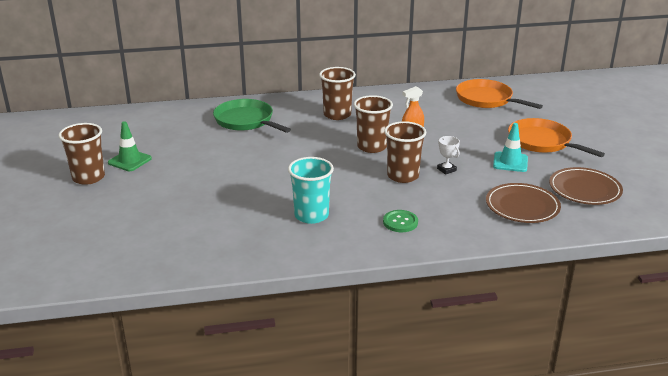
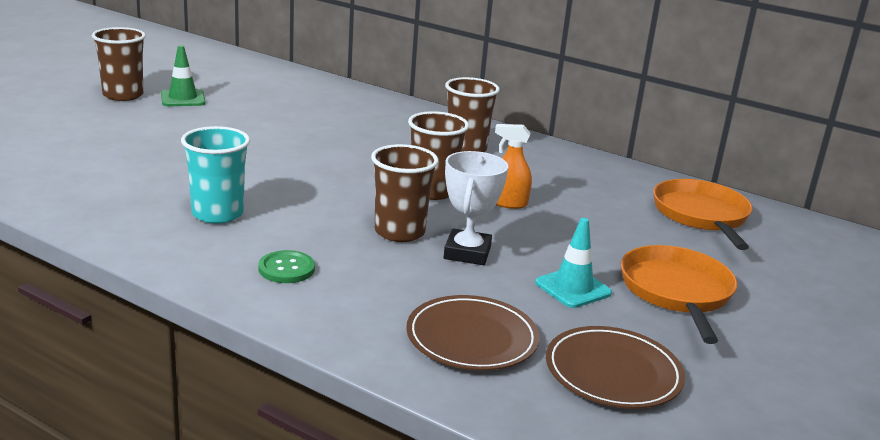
camera: 40 degrees right, 5 degrees down
(246, 121) = (358, 115): green pan -> none
(446, 170) = (467, 253): white trophy -> white trophy, size x1.77

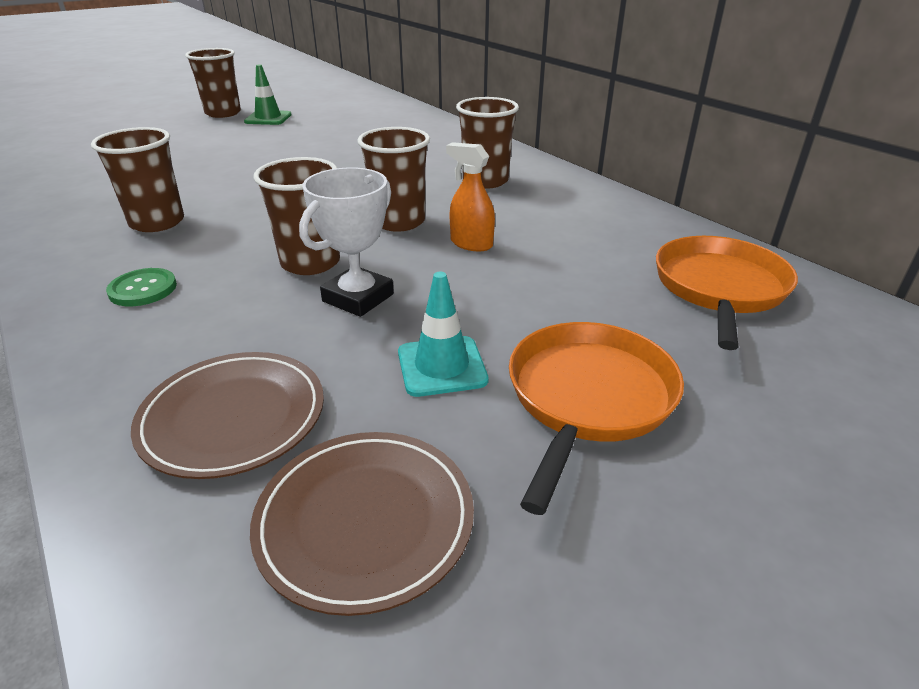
camera: 25 degrees right, 10 degrees up
(217, 214) = (157, 222): turquoise cup -> brown cup

